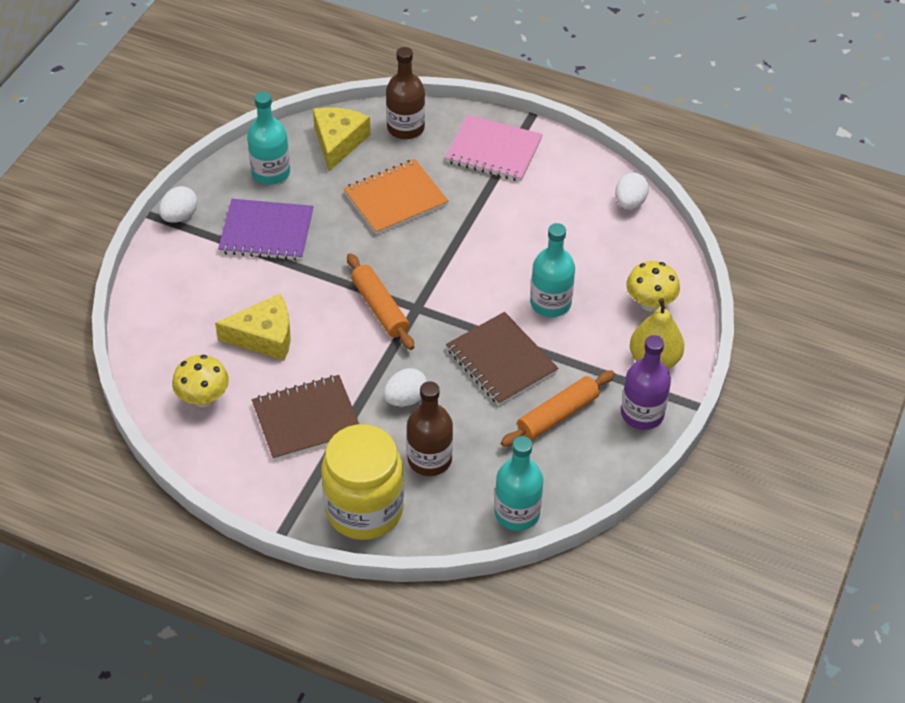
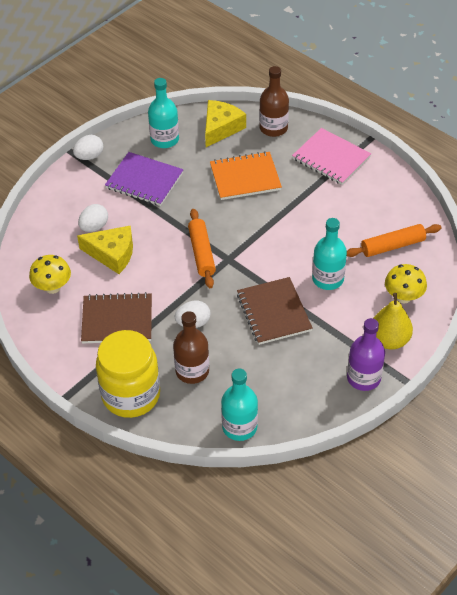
camera: 20 degrees right, 0 degrees up
(558, 415) = (299, 362): orange rolling pin -> orange rolling pin (392, 246)
(629, 203) = (418, 218): white egg -> white egg (94, 227)

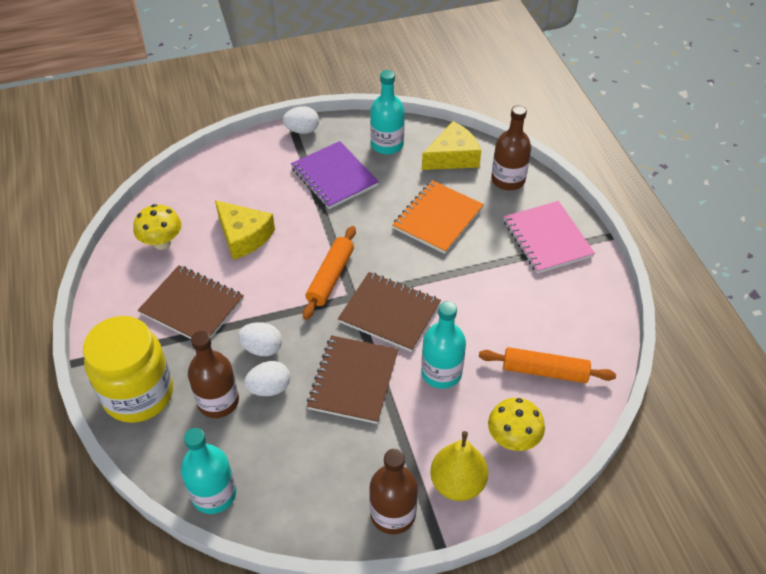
camera: 30 degrees right, 0 degrees up
(94, 227) = (249, 201): white egg -> white egg (269, 388)
(245, 177) = (438, 218): orange notebook -> orange notebook turned 75 degrees counterclockwise
(263, 257) = (389, 313): none -> brown notebook
(363, 378) = (393, 513): purple bottle -> brown bottle

